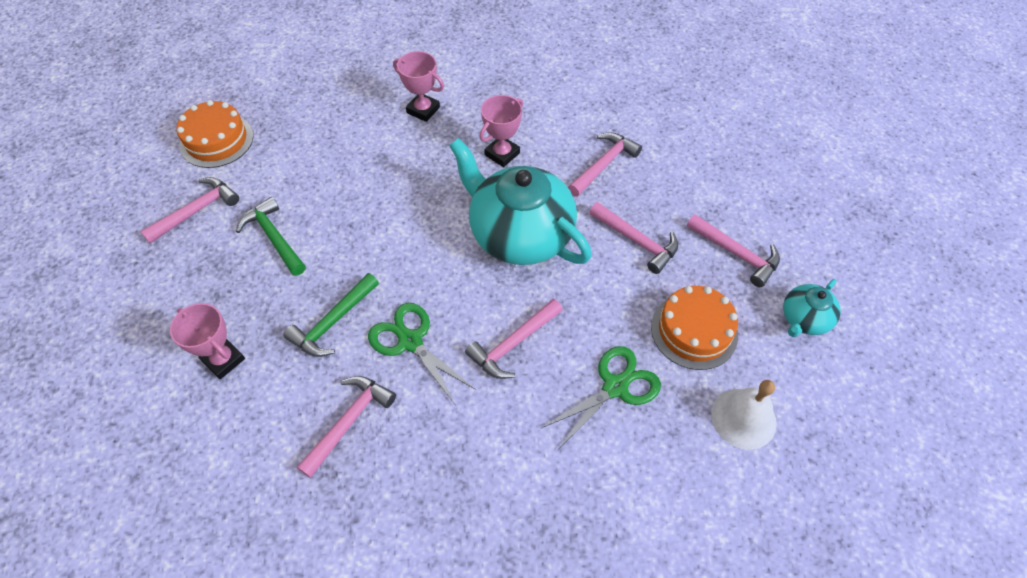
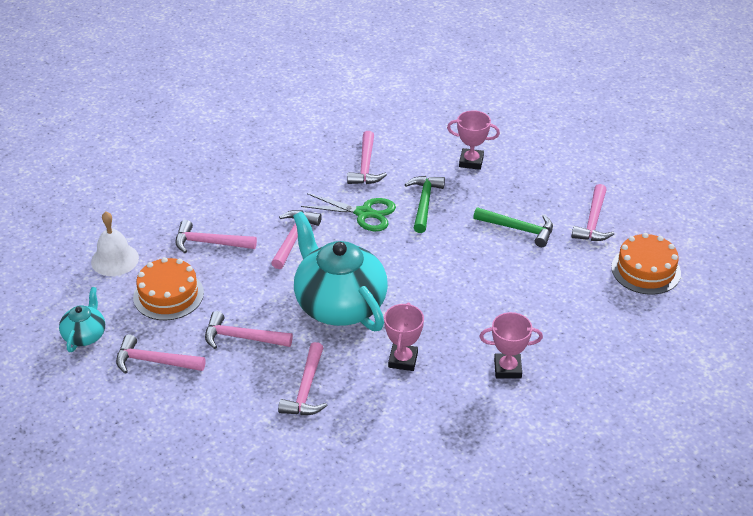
camera: 150 degrees right, 15 degrees down
(519, 234) = (339, 304): turquoise teapot -> turquoise teapot turned 135 degrees counterclockwise
(615, 387) = (210, 243): green scissors -> pink hammer

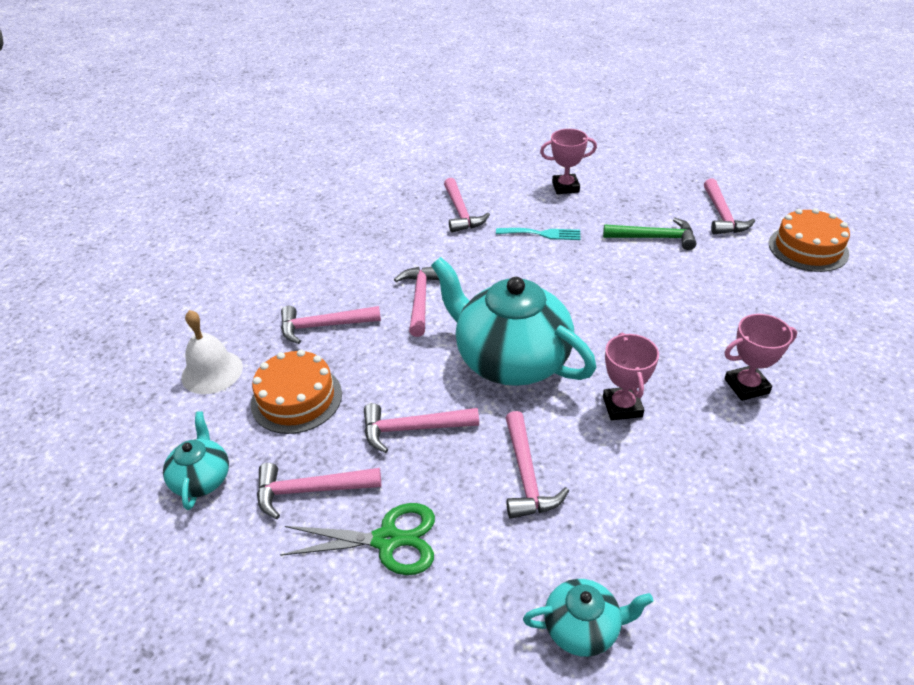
camera: 15 degrees left, 0 degrees up
(292, 488) = (583, 628): none -> turquoise teapot
(364, 213) = (484, 257): green scissors -> green scissors (387, 540)
(424, 203) = (542, 234): green hammer -> turquoise fork

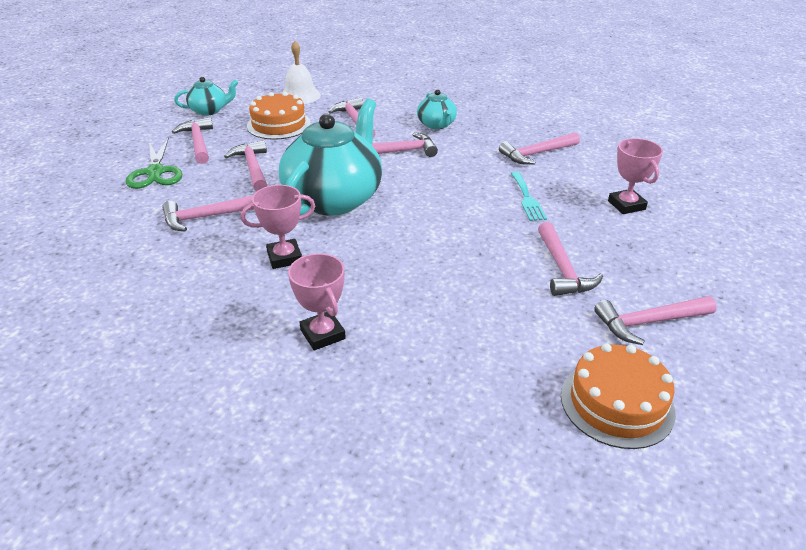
camera: 75 degrees right, 5 degrees down
(583, 628) = (70, 250): turquoise teapot -> turquoise teapot (436, 125)
(654, 238) = (562, 269): green hammer -> pink hammer

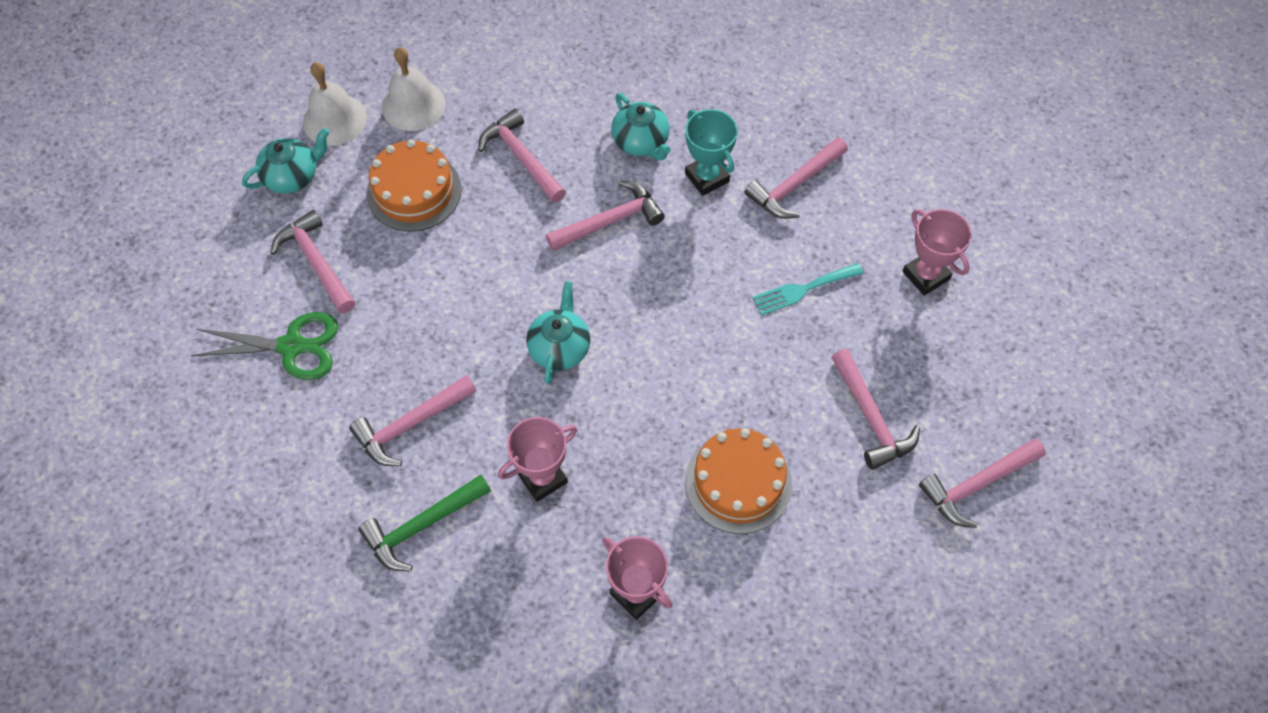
camera: 15 degrees left, 25 degrees up
(155, 172) = (292, 346): green scissors -> green scissors turned 60 degrees counterclockwise
(179, 266) = (422, 526): none -> green hammer
(250, 95) = (334, 119): none -> white bell
(253, 168) = (422, 305): pink hammer -> none
(334, 199) = (560, 348): turquoise teapot -> turquoise teapot, size x0.48
(475, 143) = (707, 177): none -> turquoise trophy
(527, 198) = (803, 289): turquoise fork -> turquoise fork turned 90 degrees clockwise
(617, 403) = (959, 611): orange cake -> orange cake (738, 482)

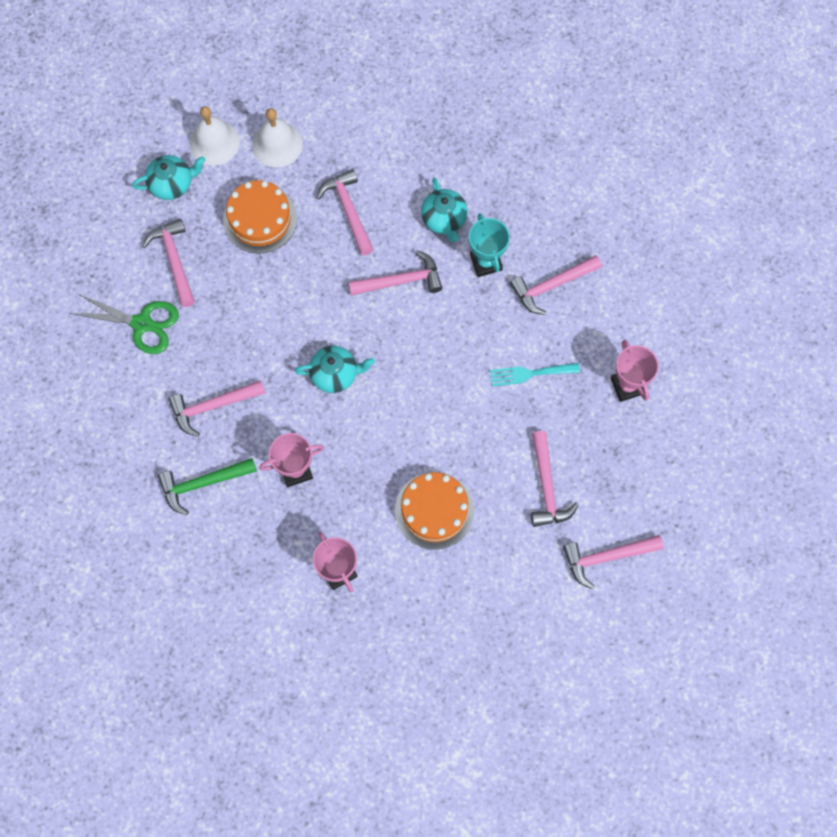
camera: 15 degrees right, 10 degrees up
(560, 348) = (335, 374): turquoise teapot -> turquoise teapot turned 60 degrees clockwise

